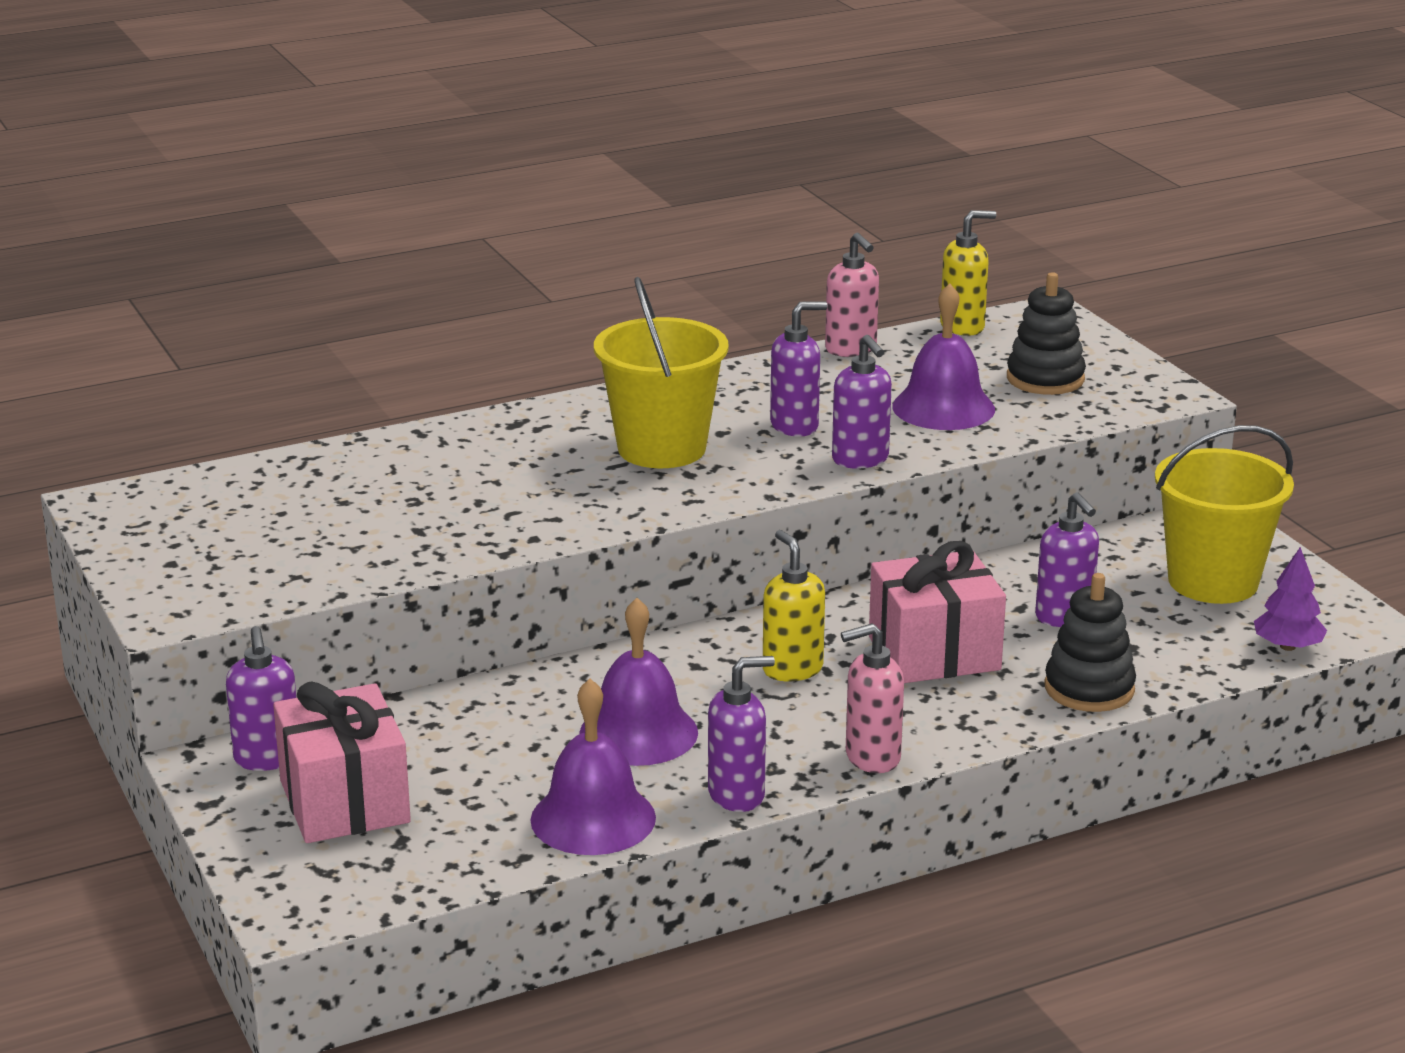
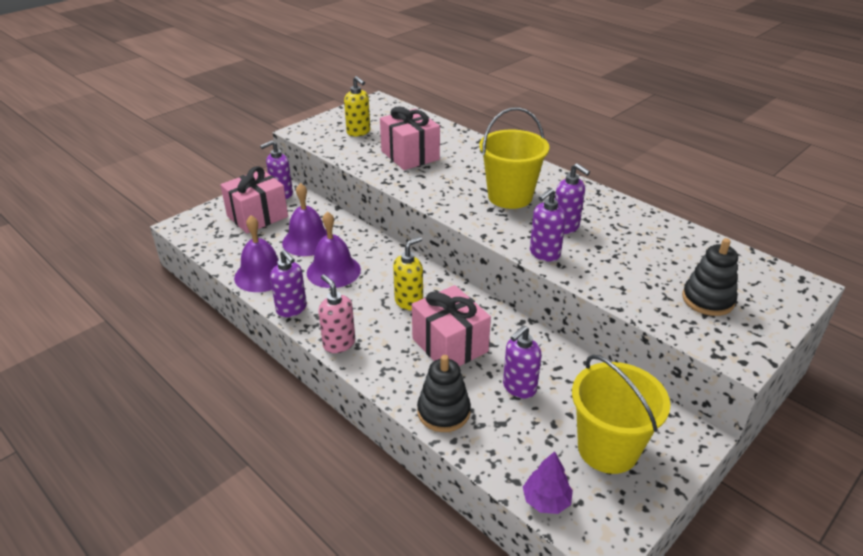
camera: 70 degrees right, 10 degrees up
(416, 509) = (410, 155): none -> pink gift
(851, 349) = (674, 226): pink soap dispenser -> none
(943, 407) = (631, 269): purple bell -> purple bell (308, 241)
(963, 327) = (746, 257): yellow soap dispenser -> yellow soap dispenser (358, 132)

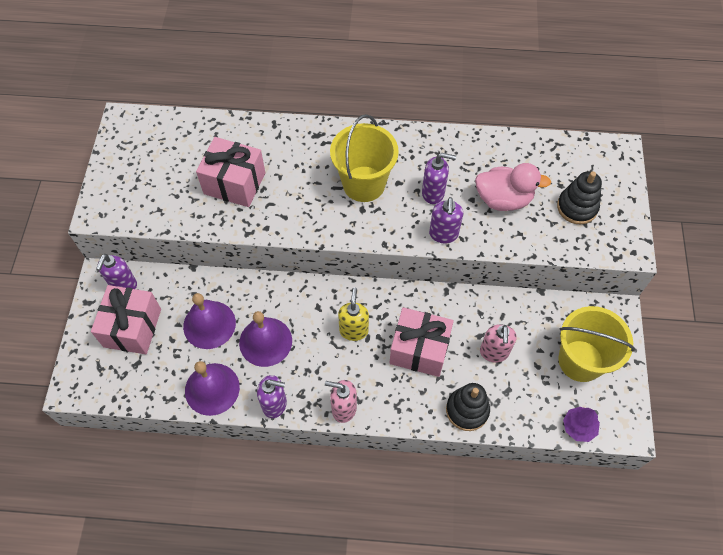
camera: 40 degrees left, 25 degrees up
(358, 132) = (155, 180): yellow soap dispenser -> none
(519, 388) = (494, 352): purple soap dispenser -> pink soap dispenser
(631, 260) = (503, 199): none -> pink duck

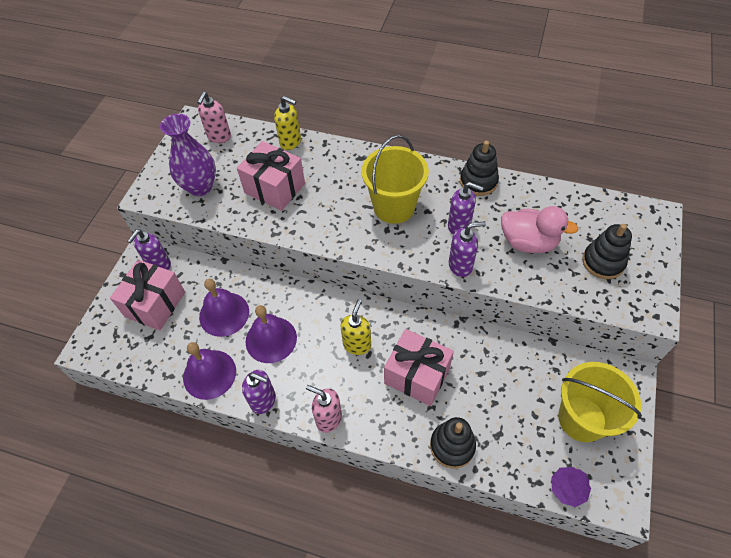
camera: 15 degrees right, 5 degrees down
(153, 195) = (200, 187): none -> purple vase
(237, 128) = (290, 142): none -> yellow soap dispenser
(442, 143) = (478, 182): none -> black stacking toy
(443, 234) = (460, 265): purple soap dispenser -> purple soap dispenser turned 120 degrees counterclockwise
(494, 352) = (492, 393): pink soap dispenser -> pink soap dispenser (219, 137)

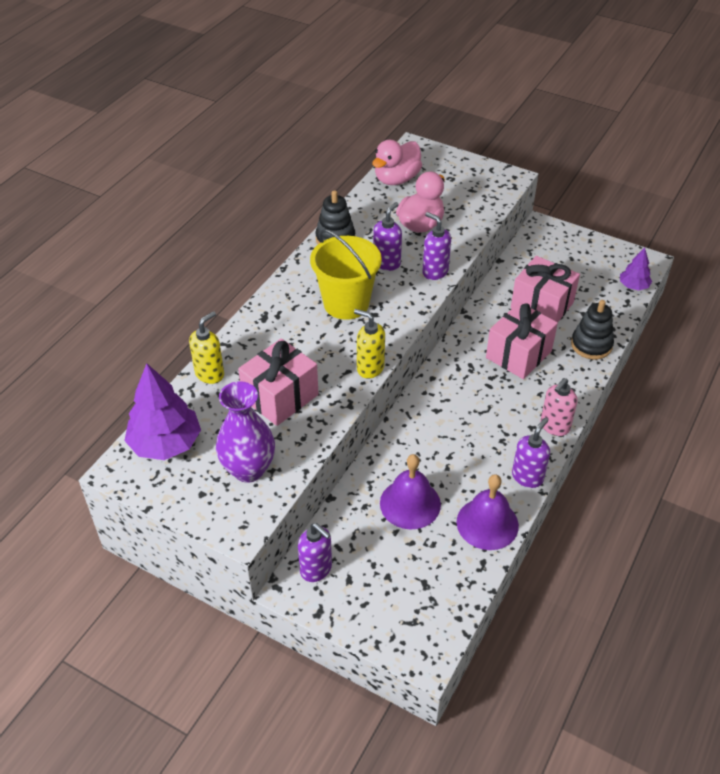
camera: 80 degrees left, 10 degrees down
(155, 304) = (377, 575): pink gift -> pink gift (542, 305)
(219, 137) = (165, 444): pink soap dispenser -> purple tree
(271, 339) = (454, 463): purple bell -> none
(357, 344) = (476, 392): yellow soap dispenser -> yellow soap dispenser (370, 368)
(460, 265) = (435, 272): purple soap dispenser -> purple soap dispenser turned 45 degrees counterclockwise
(582, 419) = (575, 263): yellow bucket -> none
(592, 210) = (396, 179): none -> pink duck
(603, 262) = (455, 188): black stacking toy -> none

